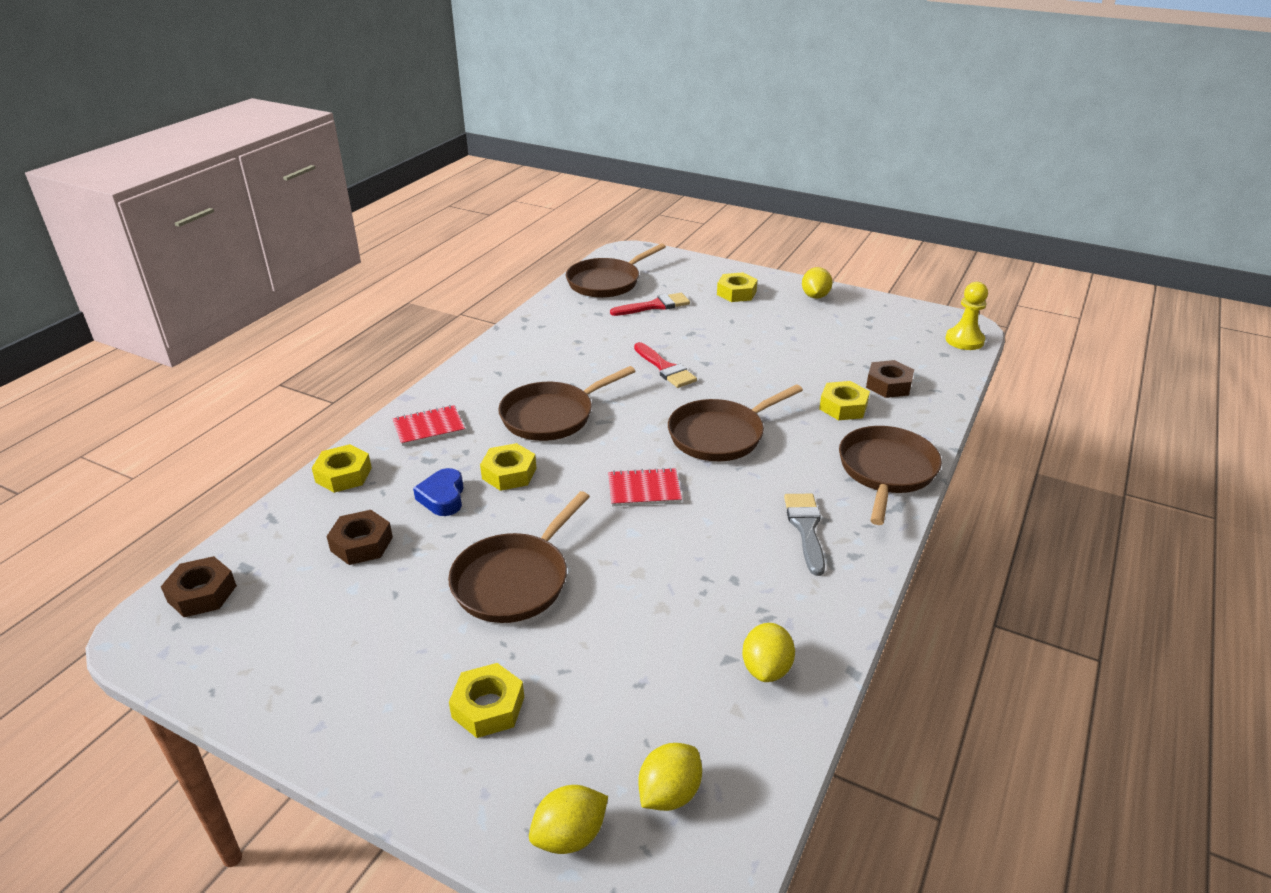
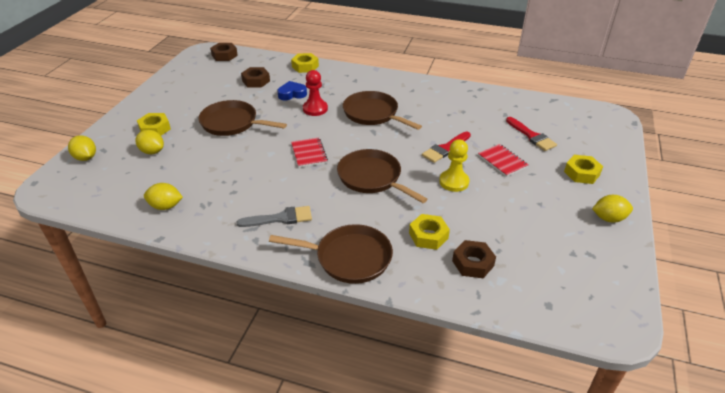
camera: 80 degrees right, 5 degrees up
(429, 427) = (350, 80): red notebook -> red notebook (502, 161)
(509, 473) = (315, 109): yellow nut -> red pawn
(606, 282) = (553, 112): brown pan -> none
(669, 793) = (98, 181): yellow lemon -> yellow lemon (152, 151)
(964, 340) = (586, 323): yellow pawn -> yellow pawn (454, 182)

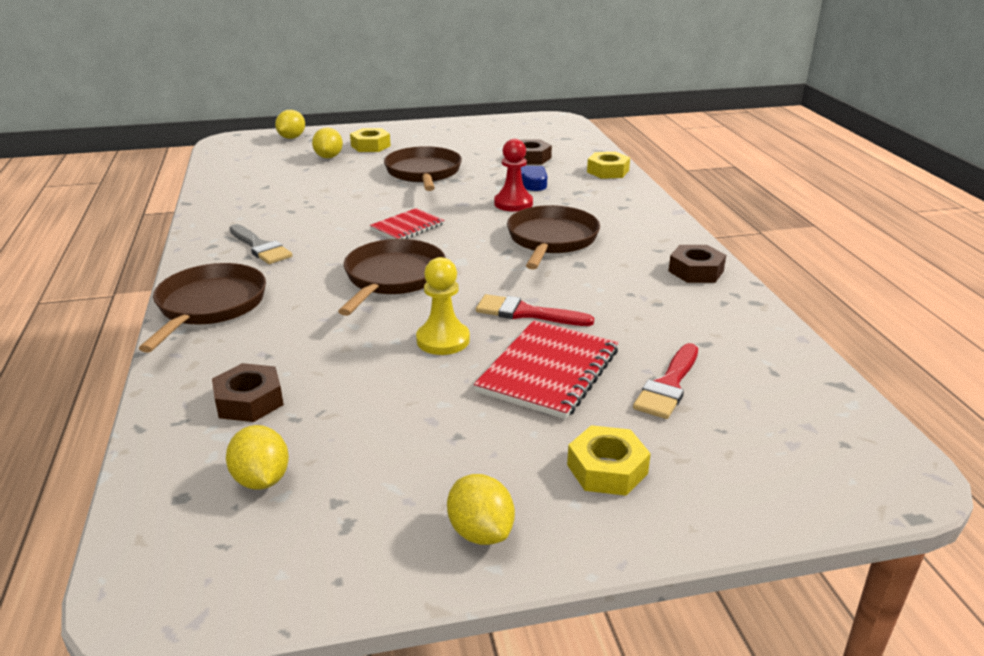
camera: 60 degrees right, 10 degrees down
(166, 206) = (240, 190): yellow lemon -> yellow lemon (261, 480)
(224, 55) = (562, 129): brown nut -> brown nut (695, 271)
(349, 258) = (209, 306): brown pan -> brown pan turned 150 degrees counterclockwise
(428, 236) = (291, 350): yellow nut -> none
(502, 161) = (549, 371): red notebook -> red notebook, size x1.63

